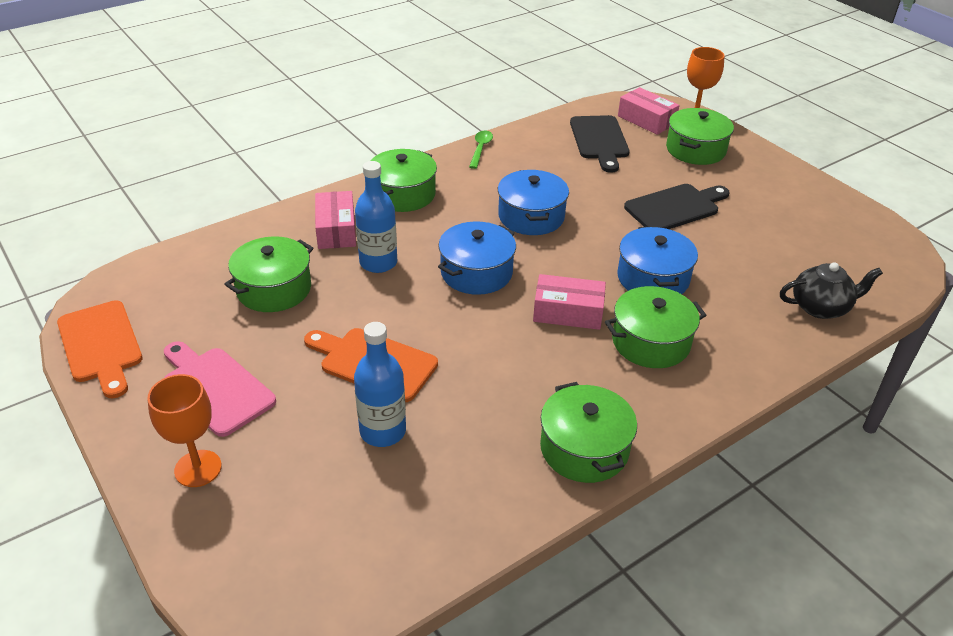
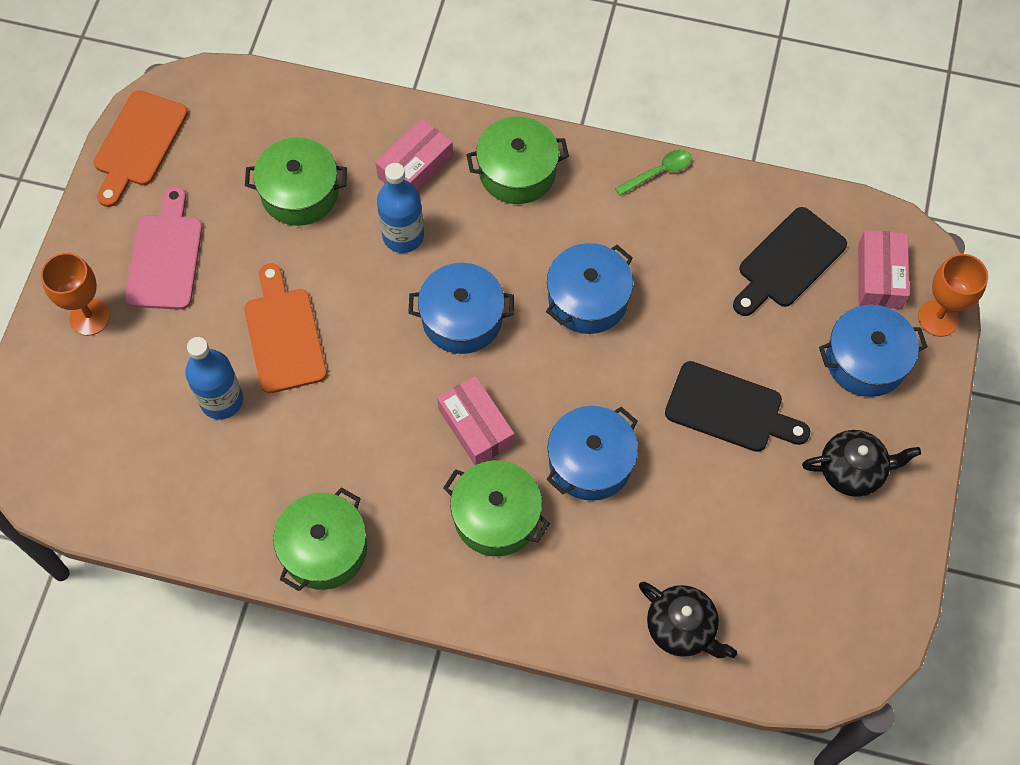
camera: 50 degrees right, 25 degrees up
(695, 150) = (866, 360): green pot -> blue pot
(765, 189) = (852, 470): none -> black teapot

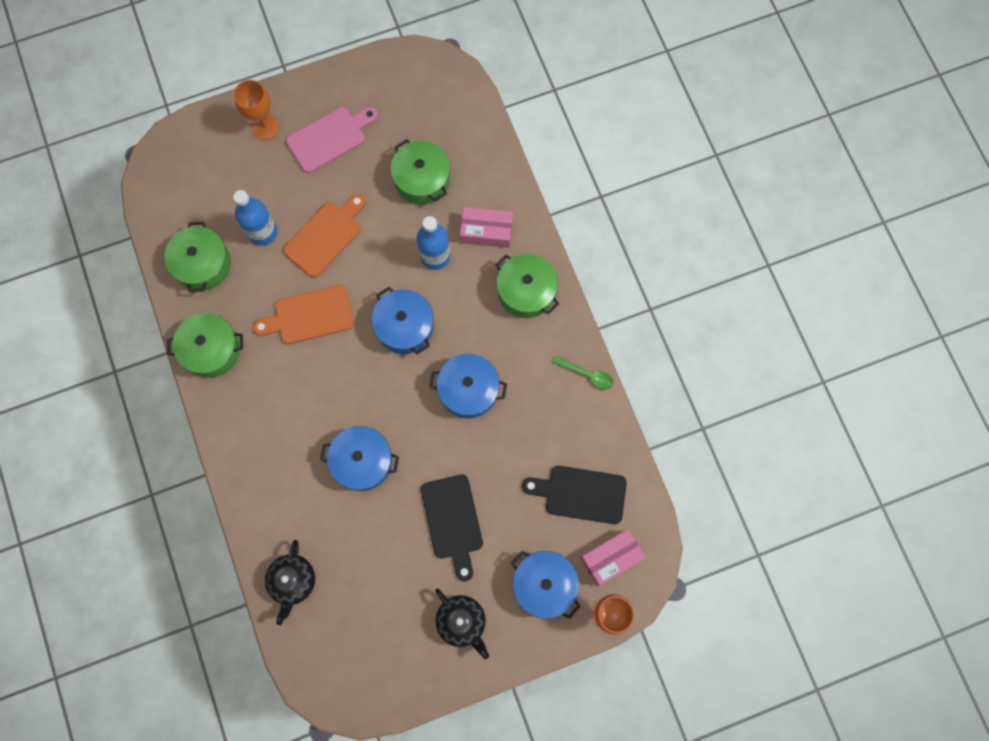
camera: 55 degrees right, 10 degrees up
(138, 143) = (390, 70): orange cutting board -> orange cutting board (309, 316)
(476, 427) = (341, 381): pink box -> none
(496, 516) = (293, 430): green pot -> green pot (203, 264)

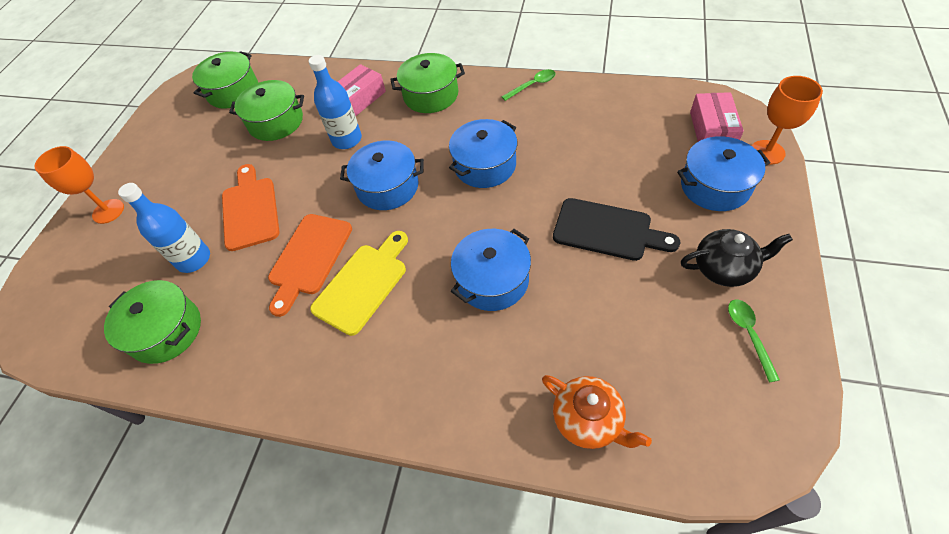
camera: 50 degrees left, 20 degrees down
(212, 350) = (258, 370): green pot -> green pot (233, 91)
(293, 581) = (588, 420): black teapot -> orange teapot
(309, 372) = (363, 284): none -> yellow cutting board
(329, 138) = (173, 168): pink cutting board -> none
(412, 658) = (748, 334): none -> green spoon
(581, 494) = (638, 127): black cutting board -> none

